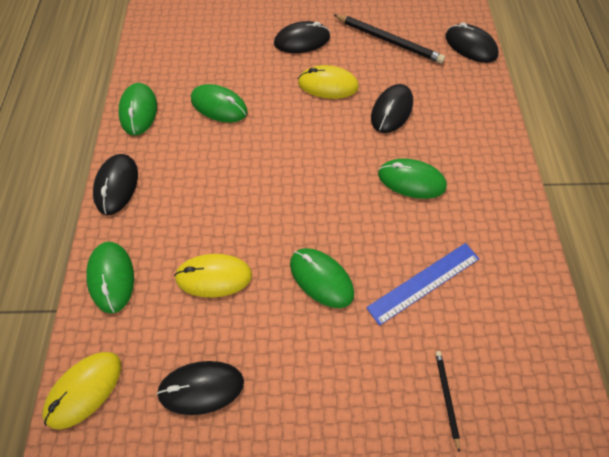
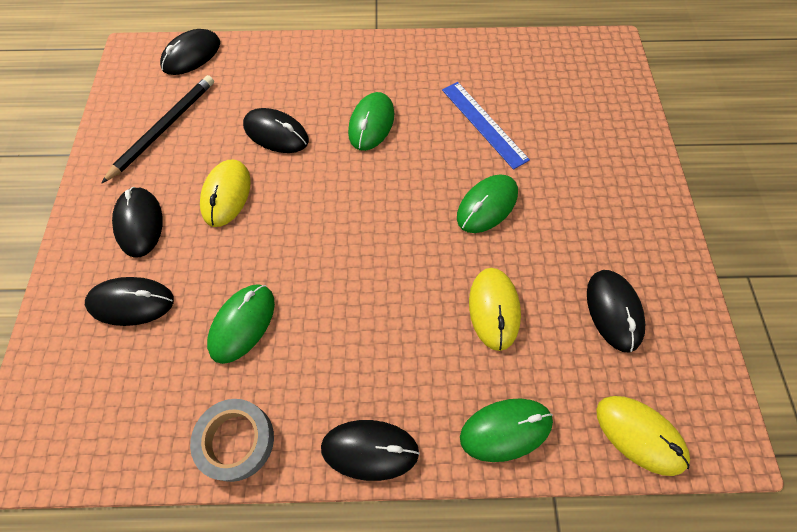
camera: 90 degrees left, 0 degrees up
(139, 111) = (236, 441): green mouse -> grey tape
(240, 46) = (131, 302): none -> black mouse
(446, 397) = (583, 118): black pencil -> none

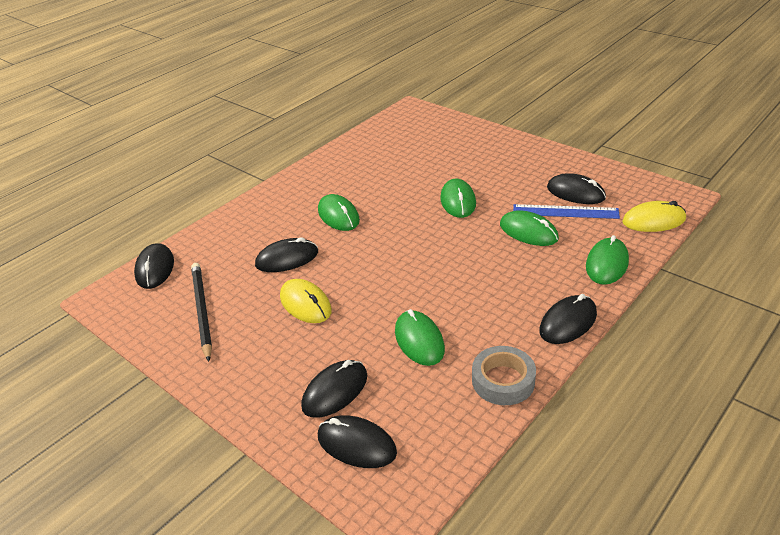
camera: 45 degrees left, 25 degrees down
(139, 223) = (271, 359): black mouse -> black mouse (356, 444)
(484, 124) = (400, 175): blue ruler -> blue ruler (565, 212)
(494, 309) = (528, 232): yellow mouse -> green mouse

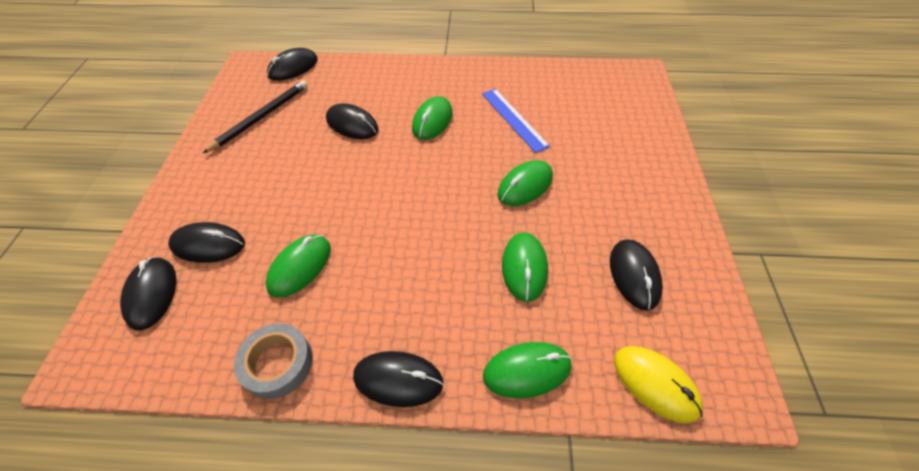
camera: 50 degrees right, 15 degrees up
(305, 304) = (303, 167): yellow mouse -> none
(565, 212) = (589, 283): blue ruler -> blue ruler (514, 119)

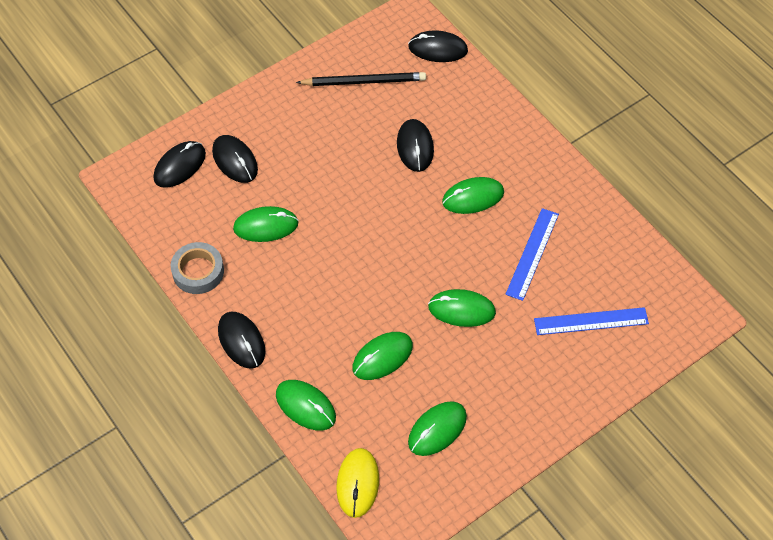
camera: 50 degrees right, 5 degrees up
(601, 123) = (591, 321): none -> blue ruler
(634, 275) = (437, 429): black mouse -> green mouse

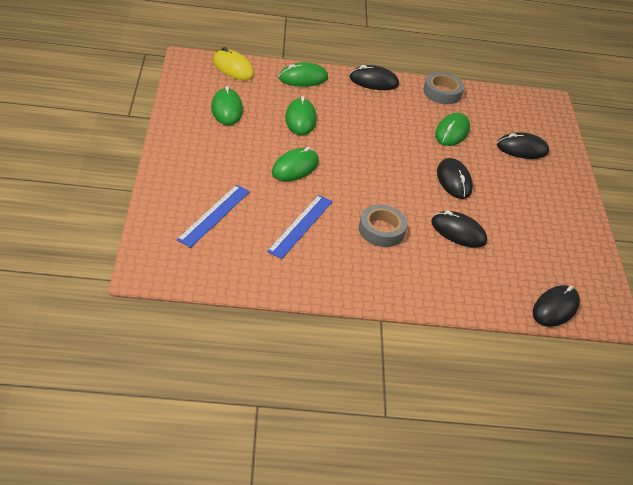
camera: 120 degrees right, 15 degrees down
(180, 166) = (537, 126): black mouse -> black mouse (454, 181)
(363, 81) = (550, 246): black pencil -> none
(473, 197) = (381, 230): green mouse -> grey tape
(532, 253) = (300, 226): blue ruler -> blue ruler turned 60 degrees clockwise

